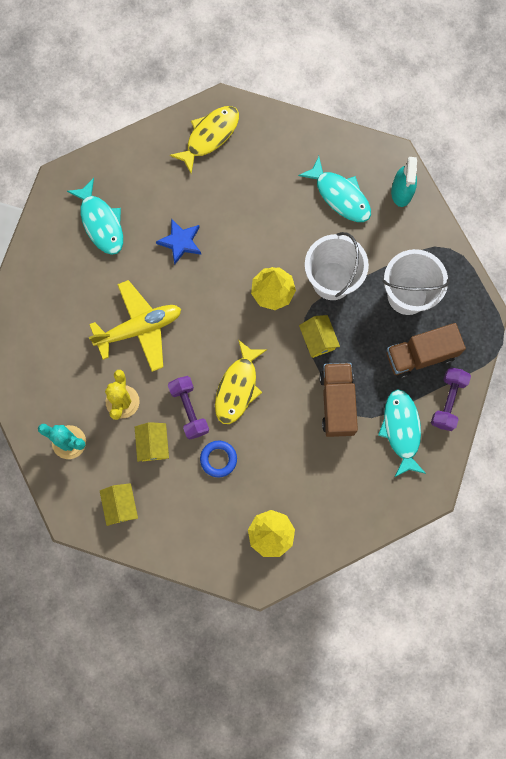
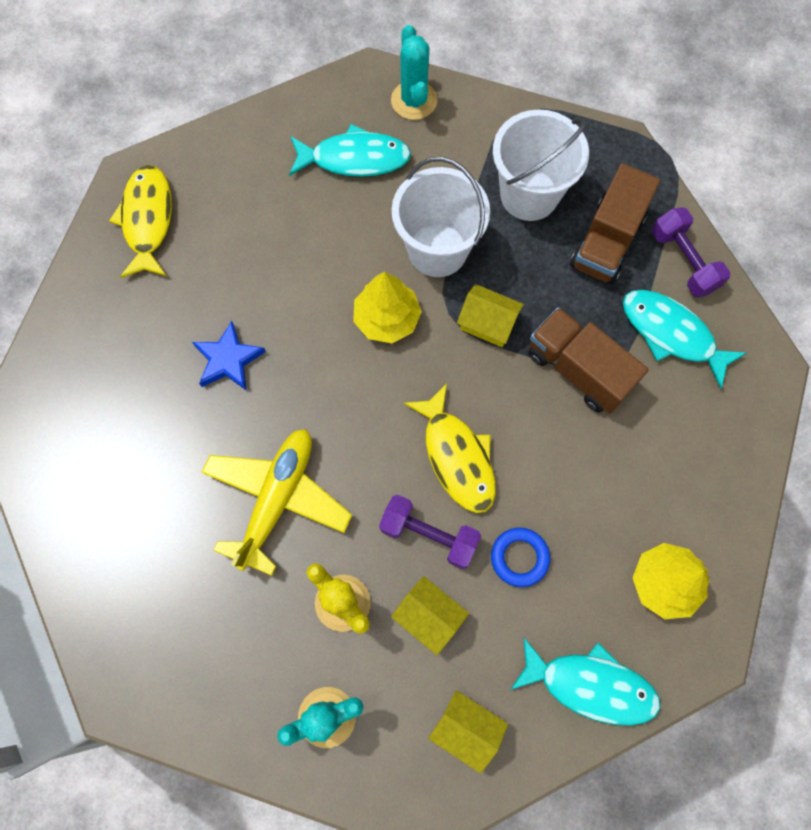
camera: 45 degrees left, 5 degrees down
(101, 222) = (110, 423): turquoise fish -> turquoise fish (590, 685)
(402, 191) = (414, 100): turquoise spray bottle -> turquoise cactus

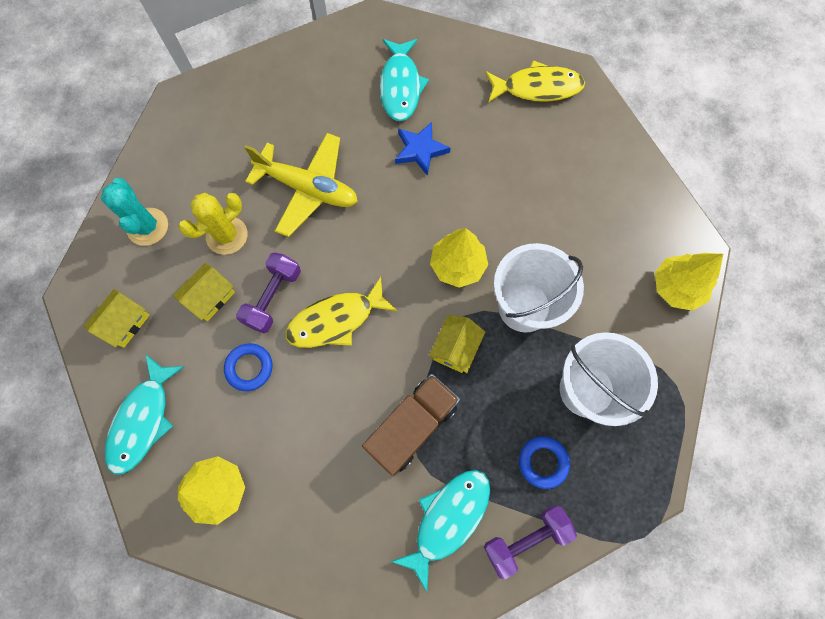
camera: 90 degrees right, 0 degrees up
(354, 158) = (609, 238): turquoise fish -> turquoise fish (400, 86)
(414, 100) = (676, 287): turquoise cactus -> yellow tree
(607, 241) = (543, 462): brown truck -> blue ring

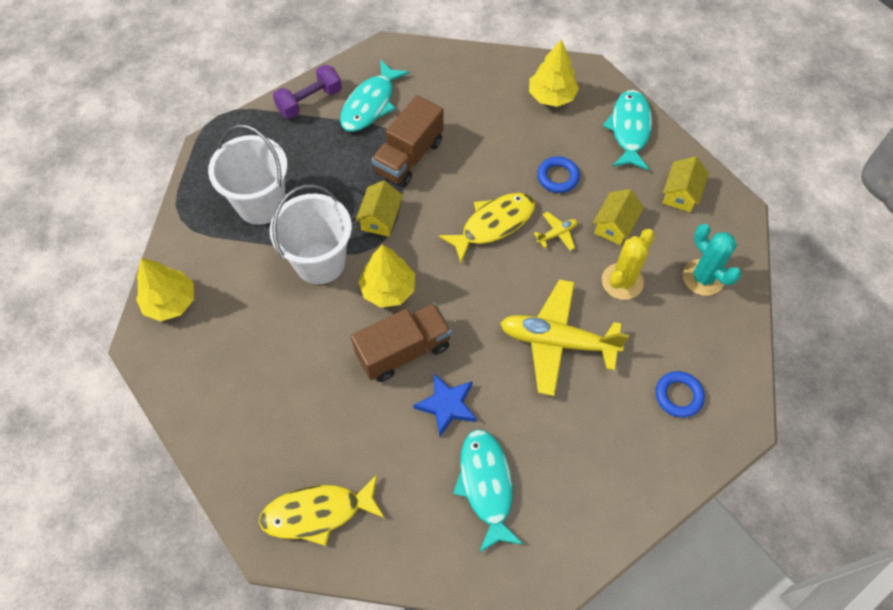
camera: 170 degrees right, 10 degrees down
(273, 298) = (557, 234): purple dumbbell -> yellow plane
(451, 203) = (403, 351): none -> brown truck
(543, 462) = (298, 149): blue ring -> blue ring (678, 396)

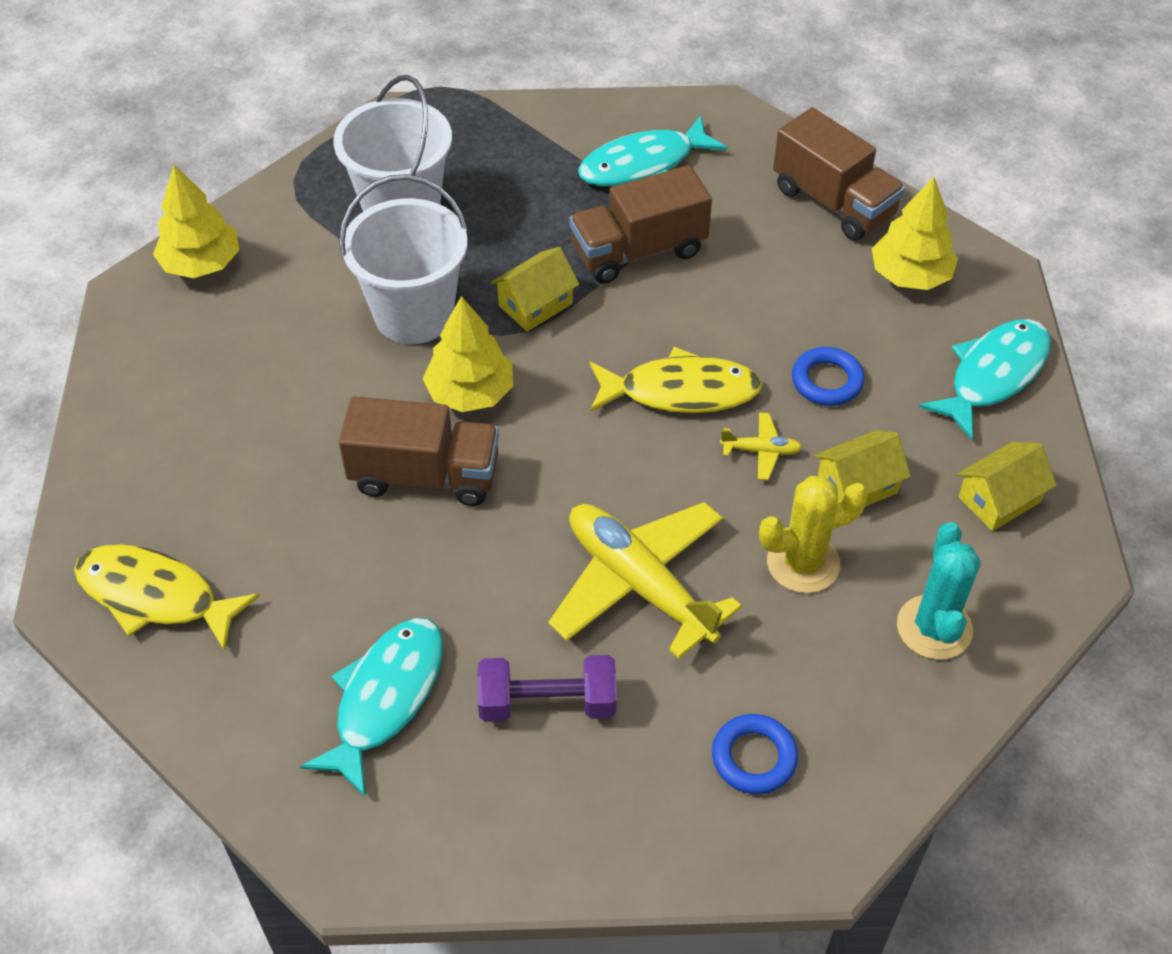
camera: 35 degrees right, 10 degrees down
(309, 101) = (567, 124): purple dumbbell -> purple dumbbell (547, 703)
(447, 405) = (421, 572): blue star -> none
(483, 75) = (833, 202): none -> brown truck

